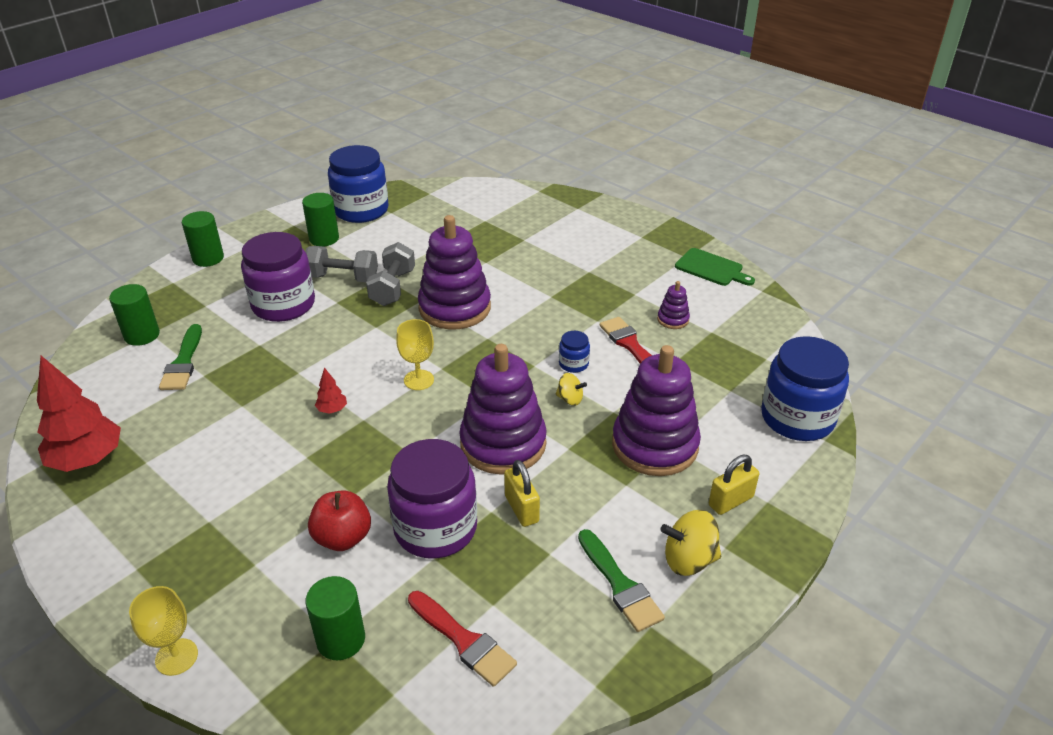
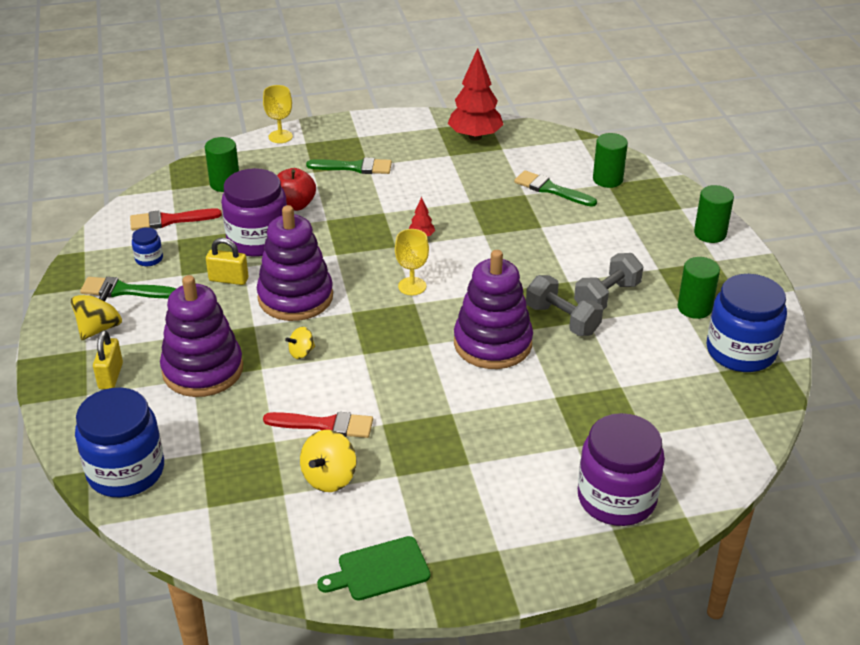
camera: 125 degrees right, 0 degrees up
(221, 530) = (354, 167): none -> green brush
(283, 305) = (590, 253): purple jar -> purple jar (616, 498)
(573, 364) = (340, 376): blue jar -> blue jar (149, 259)
(673, 319) = (329, 477): purple stacking toy -> yellow spinning top

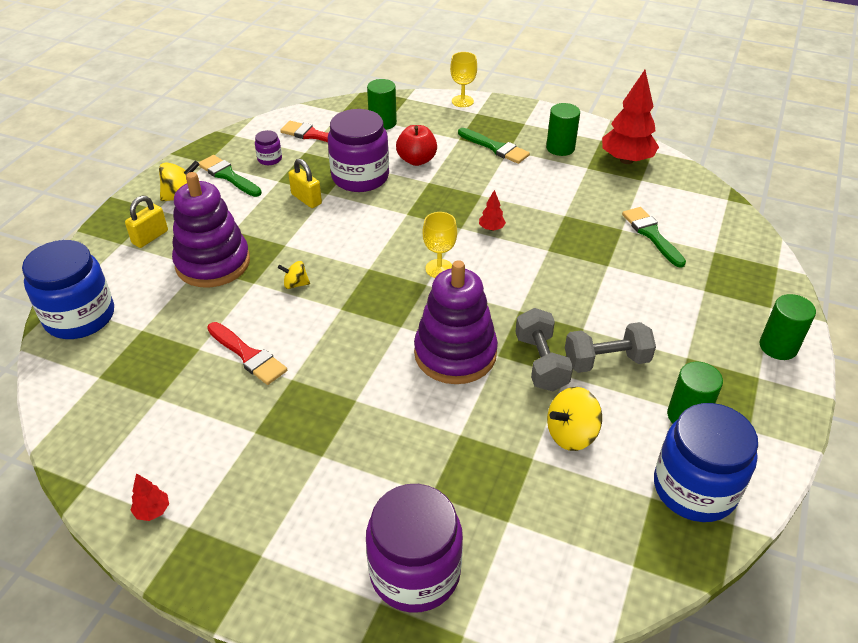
camera: 35 degrees right, 5 degrees up
(149, 259) = (270, 159): blue jar -> purple jar
(295, 297) = (339, 236): purple stacking toy -> none
(329, 477) = (204, 403): yellow spinning top -> yellow spinning top (571, 434)
(379, 570) = (152, 511): green cutting board -> red tree
(607, 179) = (718, 247): green cylinder -> green cylinder (560, 148)

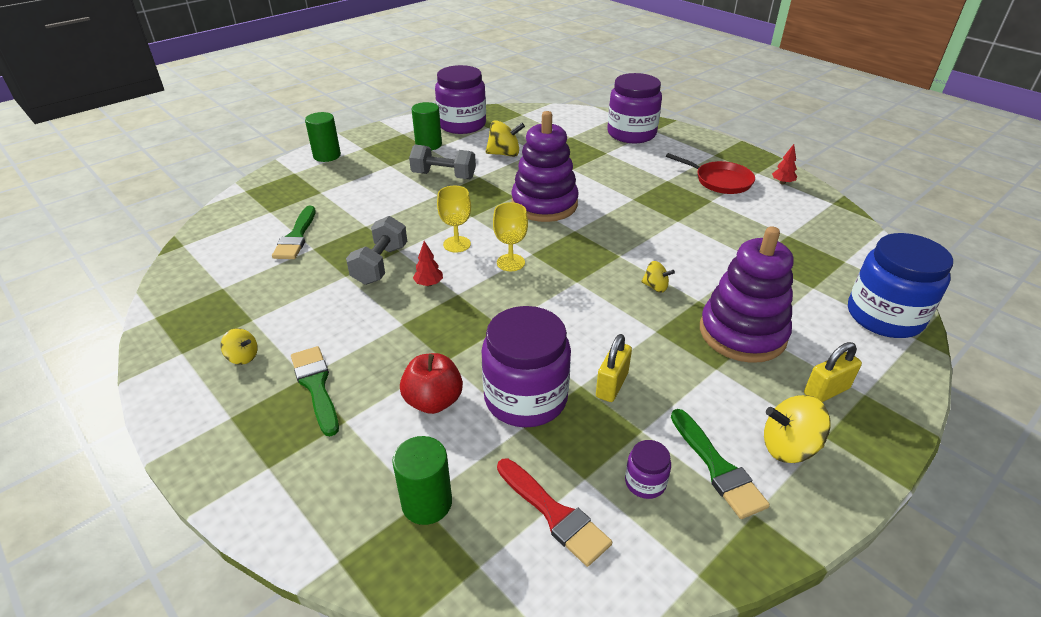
camera: 155 degrees left, 5 degrees down
(246, 481) = (720, 181): none -> red pan
(248, 355) = (711, 243): red brush -> none
(306, 199) = (612, 385): yellow padlock -> yellow padlock turned 45 degrees clockwise
(462, 101) = (259, 508): yellow goblet -> yellow goblet (457, 244)
(541, 362) = (488, 185): grey dumbbell -> grey dumbbell (380, 264)
(560, 148) = (243, 357): green cylinder -> yellow spinning top
(626, 160) = (199, 315): red tree -> none
(694, 488) = (462, 125): blue jar -> purple jar

